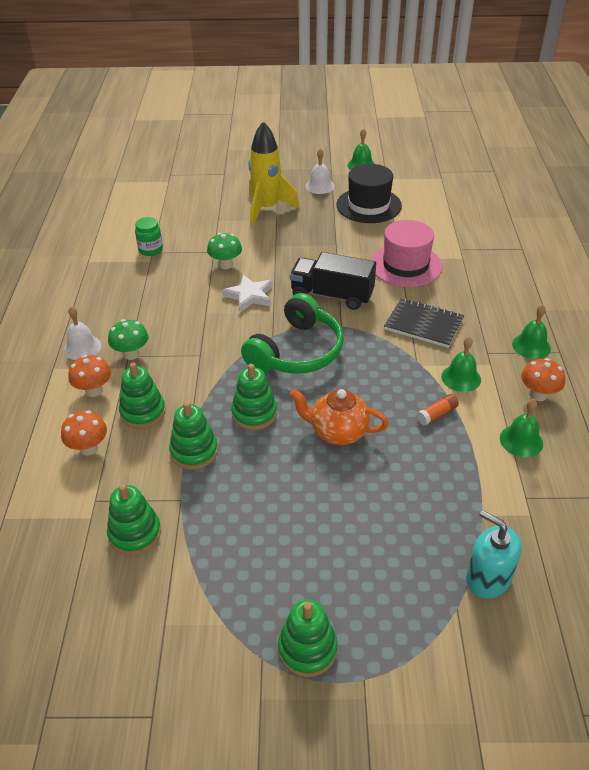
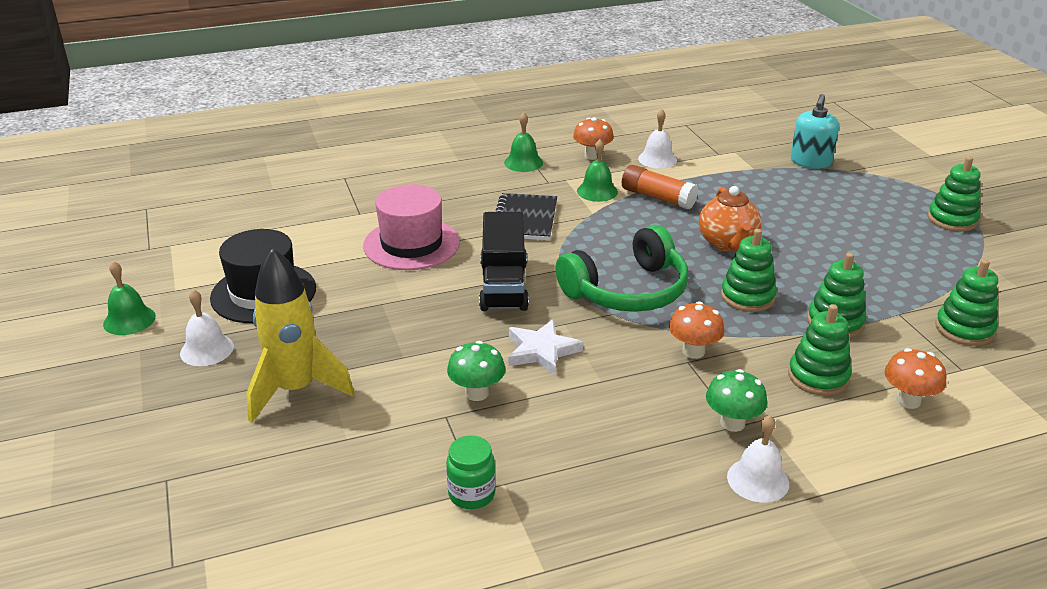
camera: 110 degrees left, 10 degrees down
(94, 390) = (823, 433): orange mushroom -> orange mushroom (693, 351)
(296, 351) = (627, 290): green headphones -> green headphones turned 135 degrees clockwise
(437, 414) = (658, 197): orange glue stick -> orange glue stick, size x1.70
(521, 441) = (657, 159): green bell -> white bell

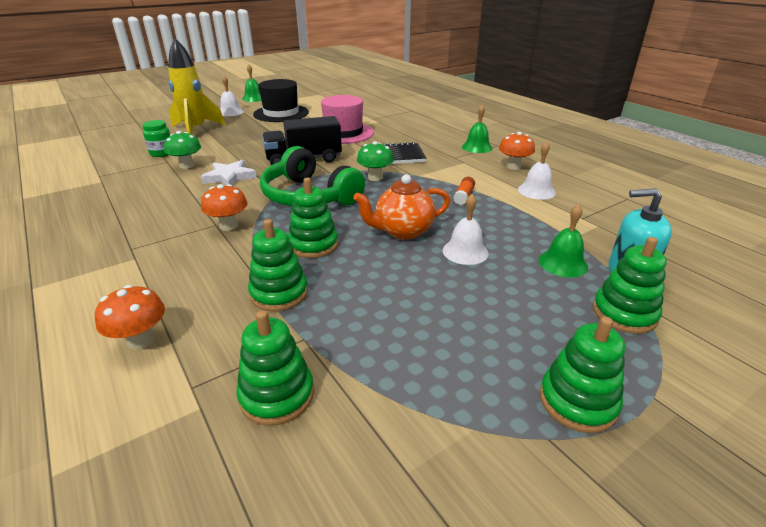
camera: 75 degrees right, 0 degrees up
(471, 494) = (96, 174): green jar -> green jar (162, 153)
(597, 191) = (454, 173): green bell -> green bell (563, 263)
(658, 197) = (463, 196): orange glue stick -> orange glue stick, size x0.59
(732, 423) = (134, 246): green mushroom -> green mushroom (375, 177)
(758, 480) = (63, 259): white bell -> white bell (465, 251)
(818, 377) = (188, 284): green stacking toy -> green stacking toy (624, 313)

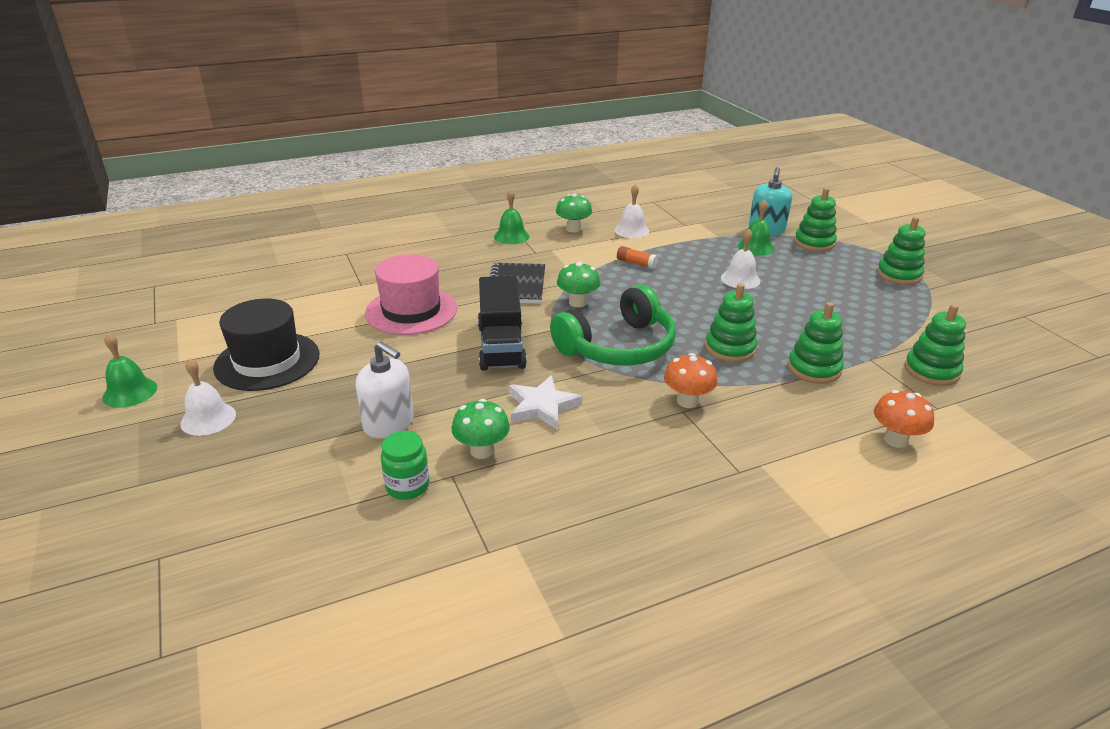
camera: 80 degrees left, 0 degrees up
(196, 130) = (299, 456): yellow rocket -> none
(219, 143) = (389, 423): none -> white soap dispenser
(403, 231) = (704, 301): orange teapot -> none
(513, 167) = (573, 229): orange mushroom -> green mushroom

